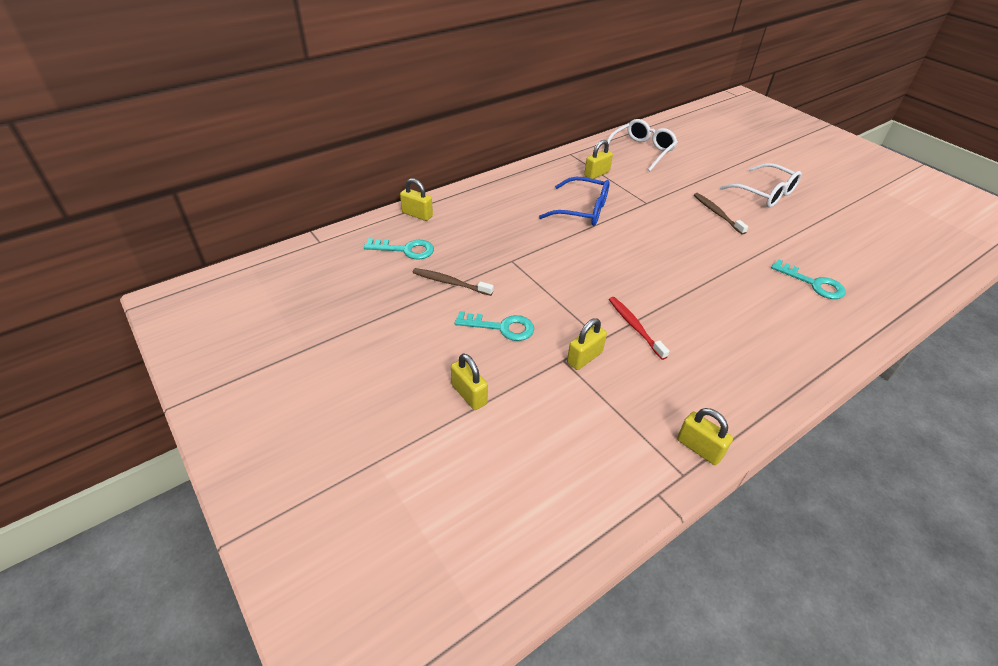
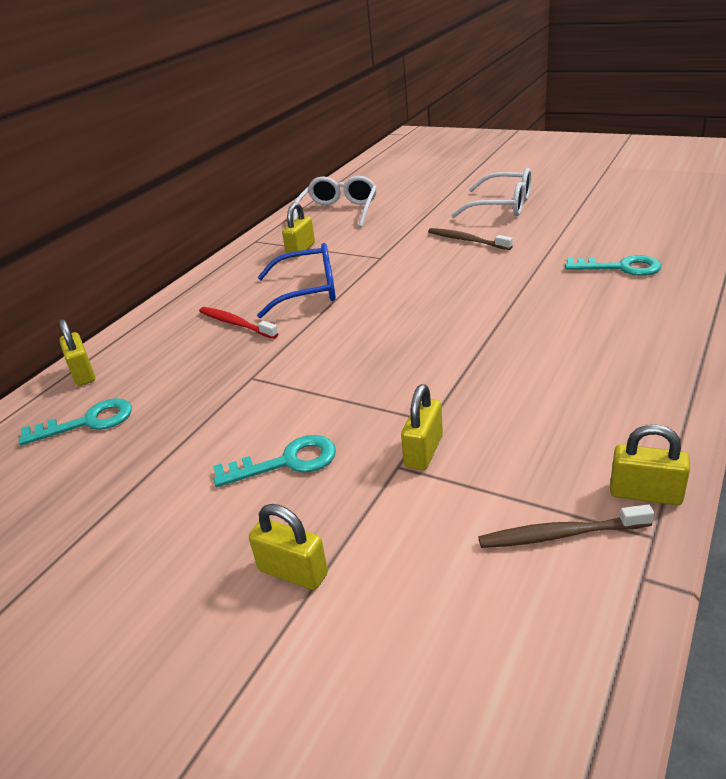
camera: 20 degrees left, 10 degrees down
(417, 214) = (83, 374): yellow padlock -> yellow padlock turned 60 degrees clockwise
(450, 283) = (179, 437): brown toothbrush -> brown toothbrush (561, 534)
(635, 327) = (461, 389): red toothbrush -> red toothbrush (236, 324)

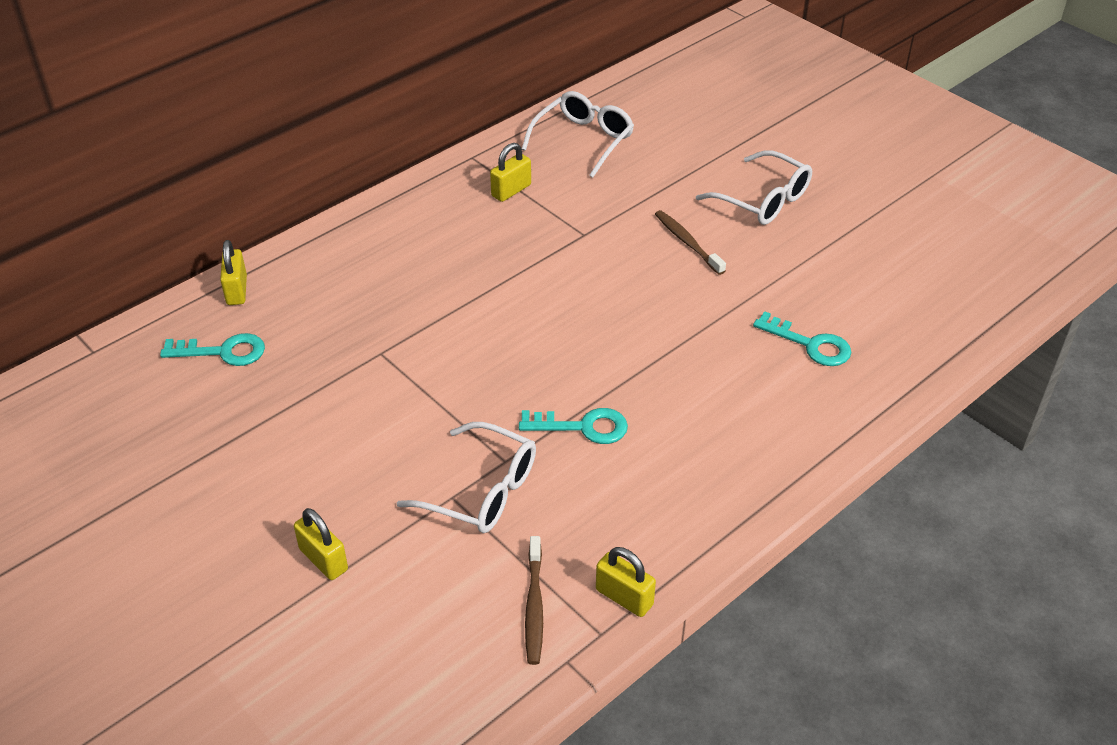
camera: 15 degrees right, 10 degrees up
(236, 324) = (397, 278): red toothbrush -> none
(286, 462) = (366, 458): turquoise key -> turquoise key (583, 427)
(307, 291) = (485, 257): blue glasses -> none
(424, 451) = (481, 490): yellow padlock -> white glasses
(561, 534) = (534, 606): brown toothbrush -> brown toothbrush turned 105 degrees counterclockwise

